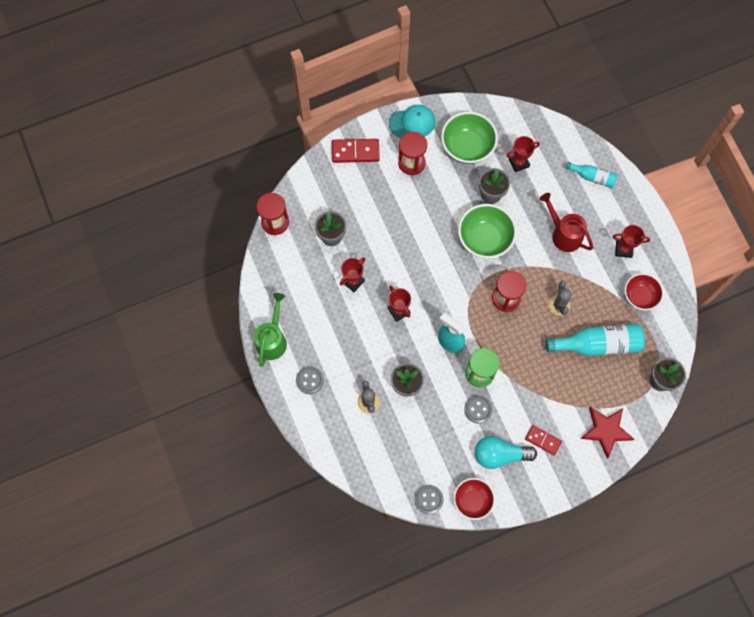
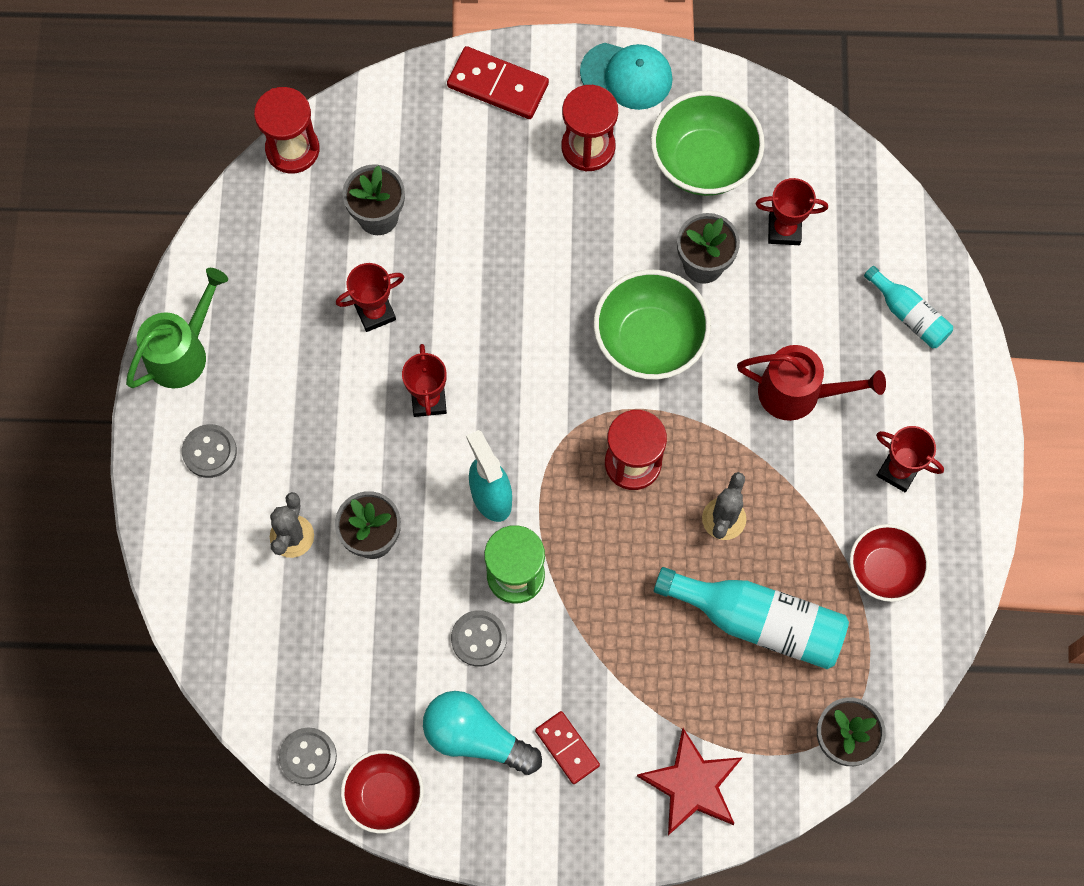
camera: 25 degrees right, 0 degrees up
(563, 234) = (799, 393): red watering can -> red watering can turned 120 degrees clockwise

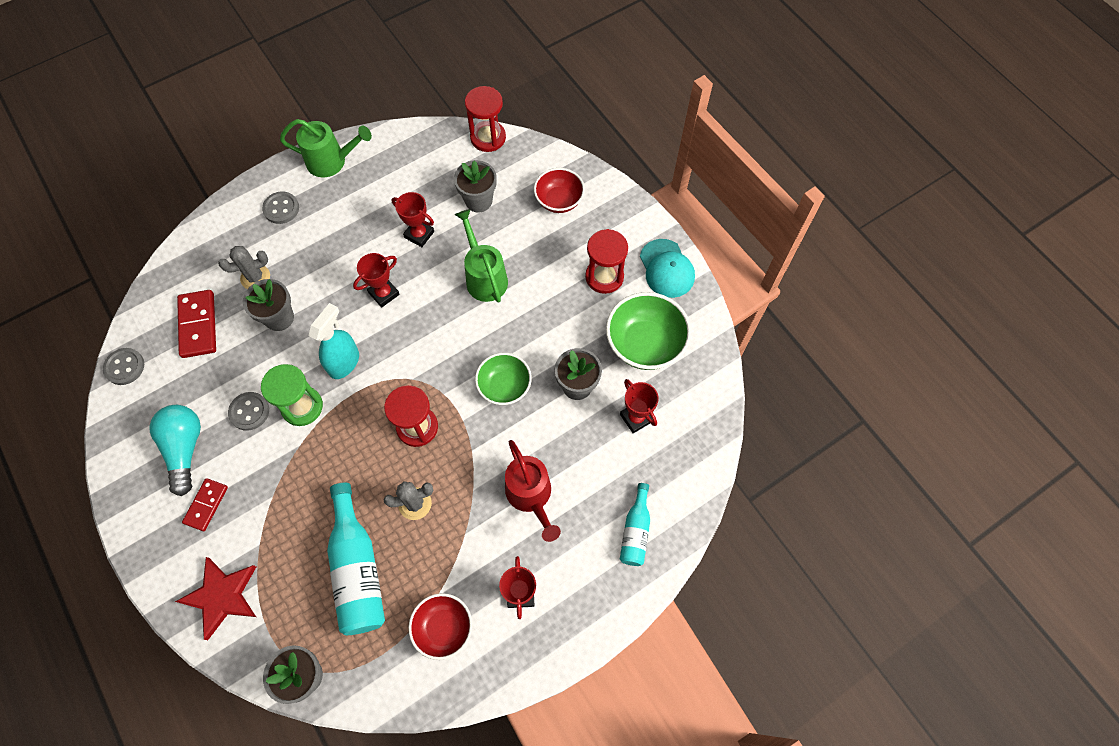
camera: 55 degrees right, 5 degrees down
(384, 795) = (121, 421): red bowl -> red bowl (559, 201)
(490, 275) = (484, 276): none -> green watering can
(497, 85) = (605, 208): red domino -> red domino (198, 325)
(649, 340) = (504, 386): green bowl -> green bowl, size x0.66

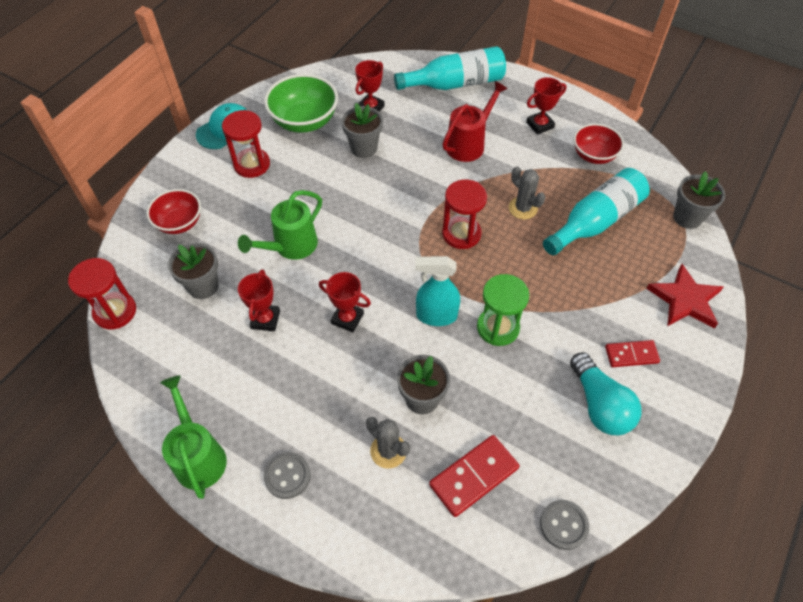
camera: 115 degrees left, 10 degrees down
(185, 449) = (599, 405): turquoise light bulb -> turquoise light bulb turned 75 degrees counterclockwise
(249, 412) = (530, 369): grey button -> none
(504, 386) = (391, 191): green bowl -> none
(635, 531) = (455, 84): turquoise bottle -> turquoise bottle, size x1.77

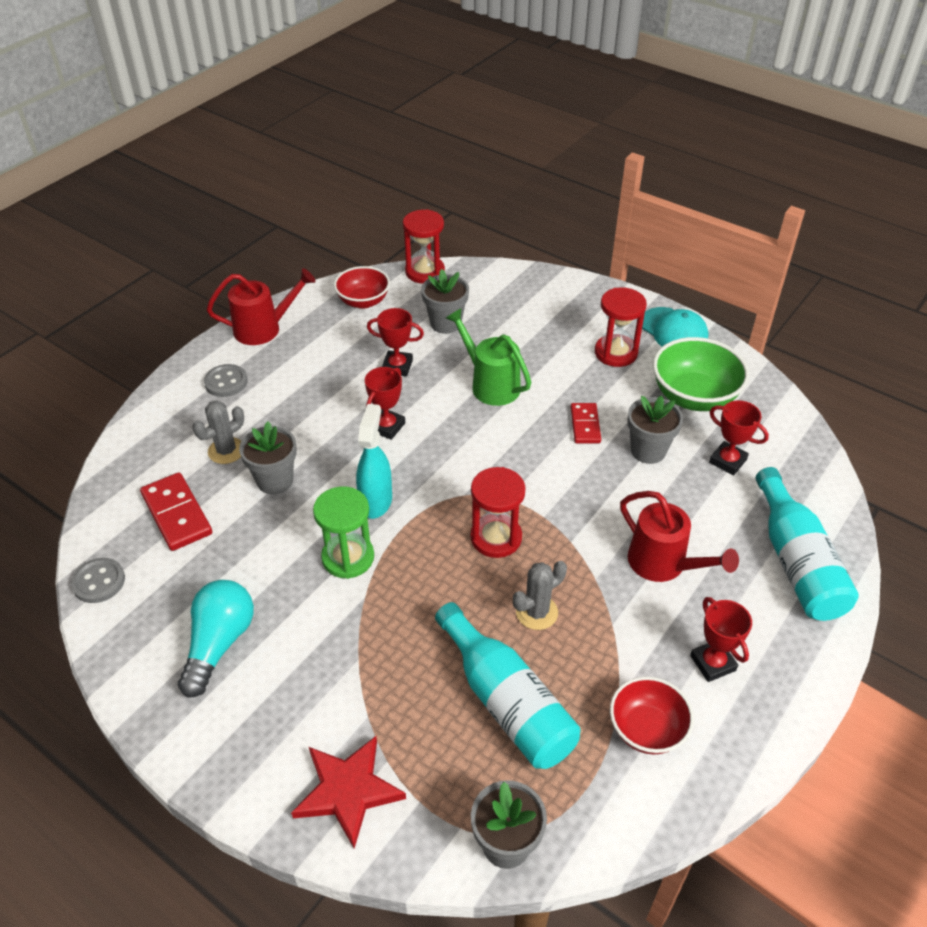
camera: 95 degrees right, 10 degrees down
(179, 223) = (530, 304): red bowl -> red bowl (363, 301)
(198, 455) = (264, 328): green watering can -> red watering can
(599, 405) = (219, 643): turquoise light bulb -> turquoise light bulb turned 120 degrees clockwise
(631, 355) = (276, 695): red domino -> red domino (585, 425)

